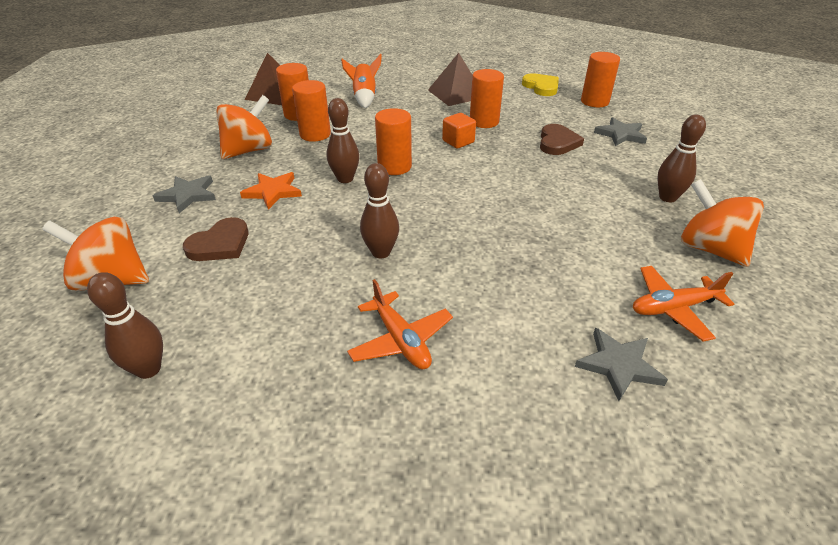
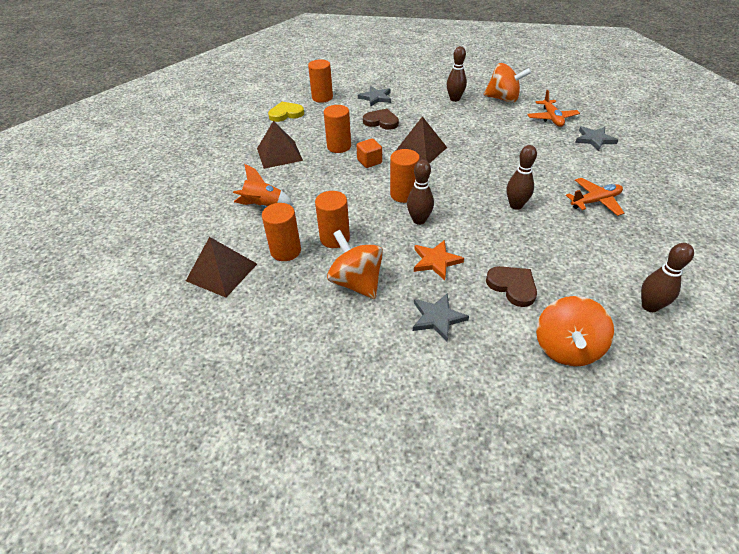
camera: 80 degrees left, 5 degrees up
(497, 173) = (420, 150): none -> brown pyramid
(709, 249) = (503, 99): orange spinning top -> orange spinning top turned 135 degrees counterclockwise

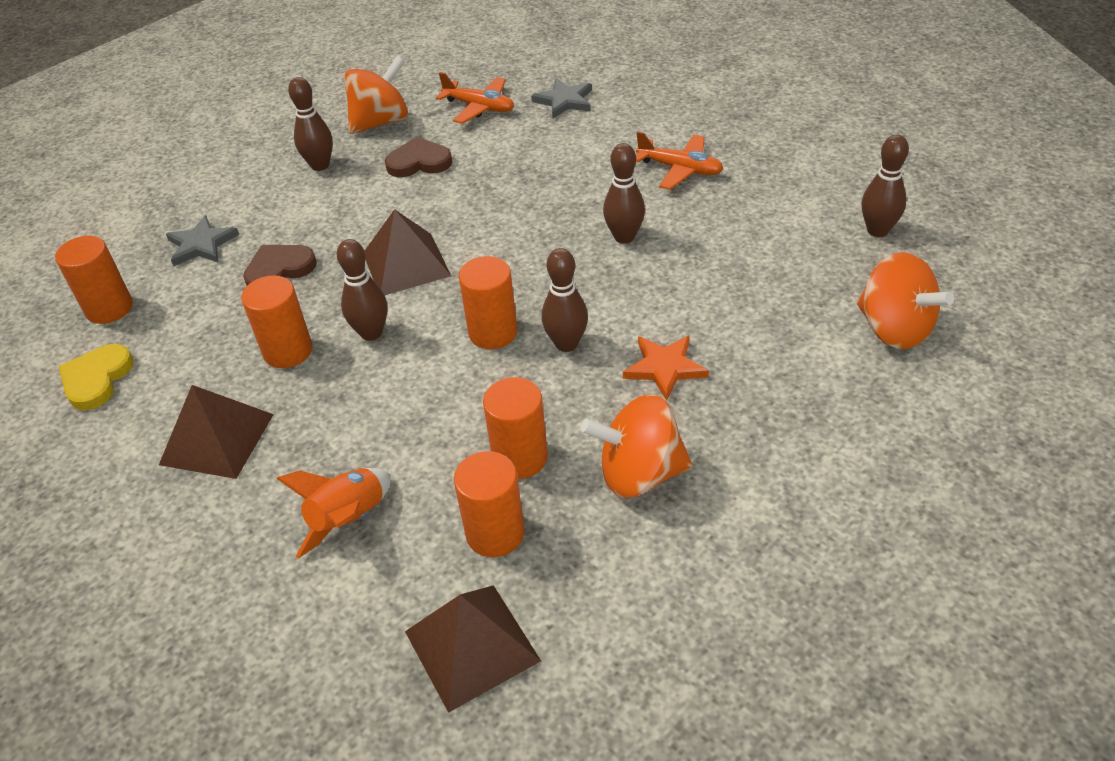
camera: 55 degrees left, 0 degrees up
(369, 161) = (371, 333): orange cube -> brown bowling pin
(437, 318) = (770, 418): grey star -> none
(512, 286) = (767, 320): brown heart -> brown heart (419, 162)
(595, 201) = (680, 169): orange plane -> orange plane turned 105 degrees clockwise

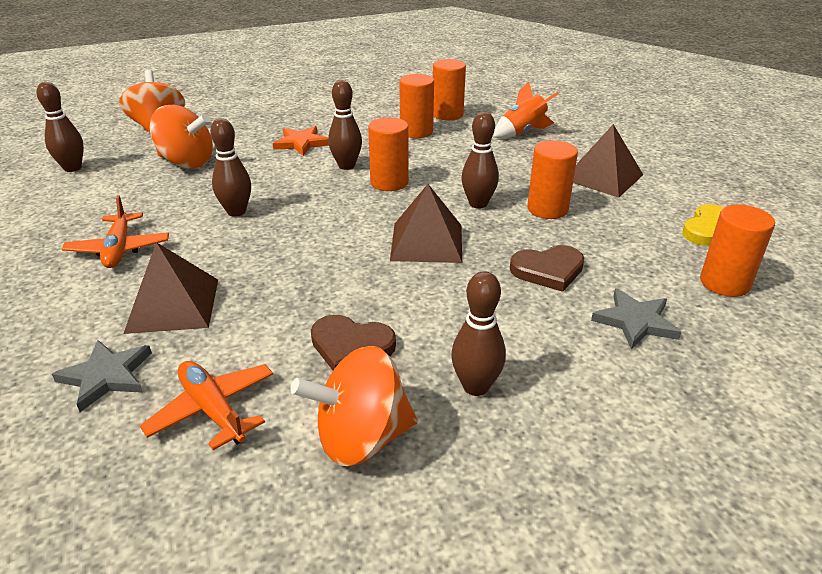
camera: 160 degrees left, 10 degrees down
(472, 645) = (477, 94): brown pyramid -> brown pyramid (173, 305)
(639, 473) = (360, 115): orange spinning top -> orange spinning top (187, 162)
(680, 169) = (119, 249): orange plane -> orange plane turned 150 degrees counterclockwise

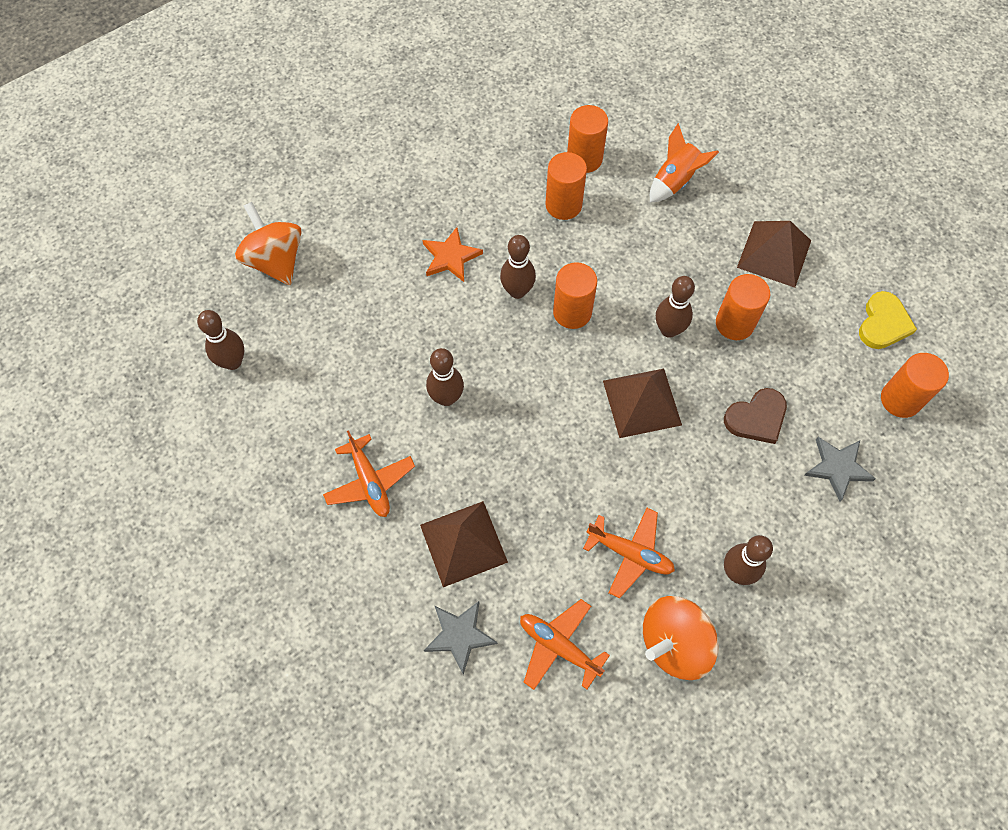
camera: 15 degrees left, 30 degrees up
(187, 162) = (348, 323): orange spinning top -> none
(351, 346) = (630, 554): brown heart -> orange plane

